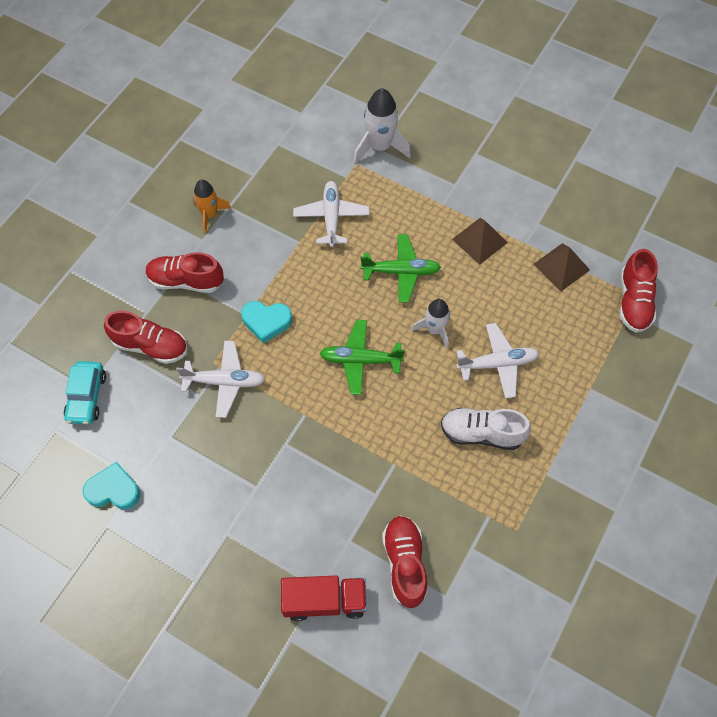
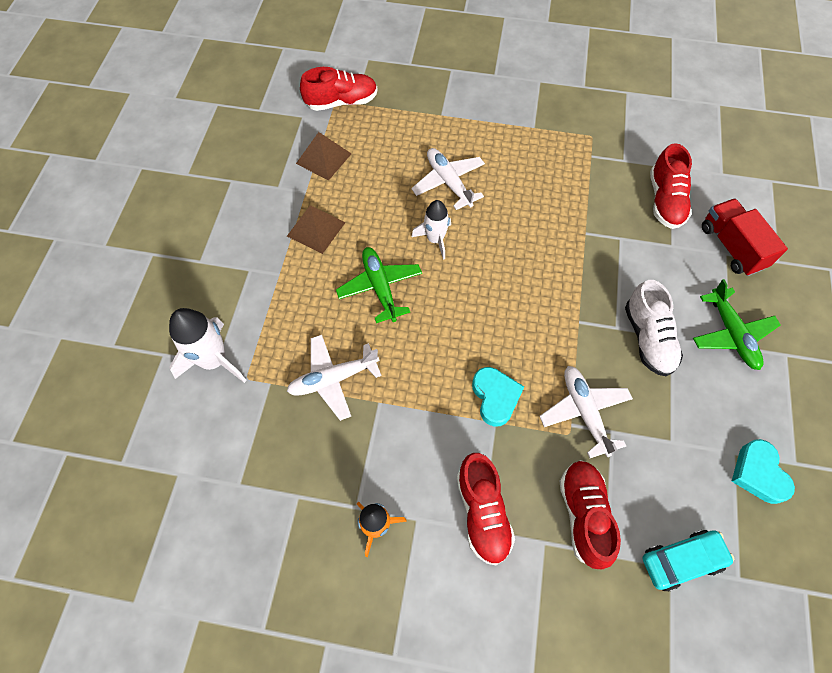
camera: 110 degrees left, 0 degrees up
(360, 360) = (497, 292): green plane -> green plane (731, 334)
(404, 563) = (665, 200): red shoe -> red shoe turned 60 degrees counterclockwise
(481, 433) = (522, 177): white shoe -> white shoe (648, 338)

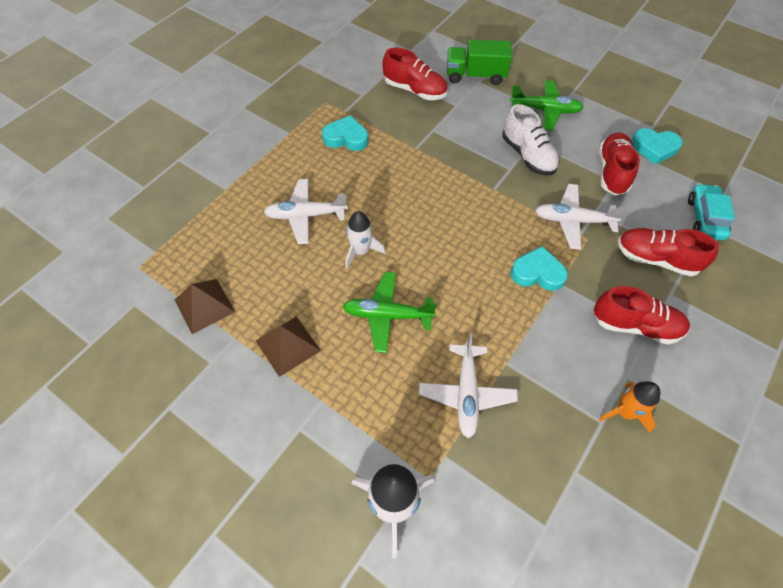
camera: 65 degrees left, 5 degrees down
(341, 102) = (144, 262): red shoe -> red shoe (612, 172)
(558, 172) = (346, 138): none -> turquoise heart
(648, 338) = (528, 155): white shoe -> white shoe turned 45 degrees clockwise
(732, 247) = (475, 75): red truck -> green truck

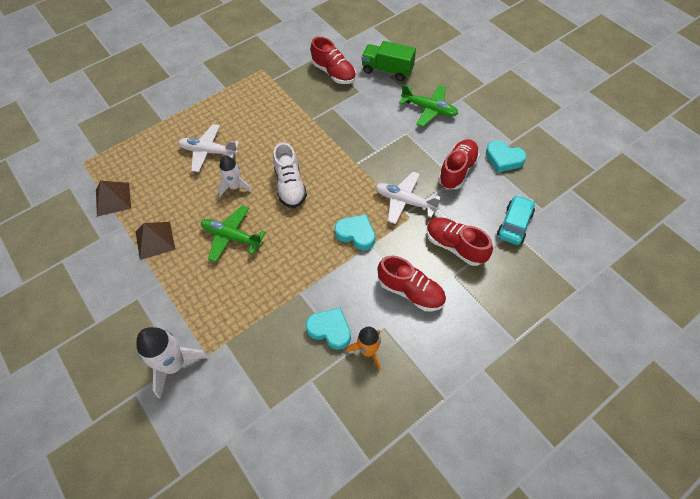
camera: 20 degrees right, 0 degrees up
(346, 138) = (264, 100): turquoise heart -> turquoise heart (330, 330)
(466, 393) = (260, 306): white plane -> none
(528, 155) = (396, 142): white shoe -> white shoe (290, 186)

